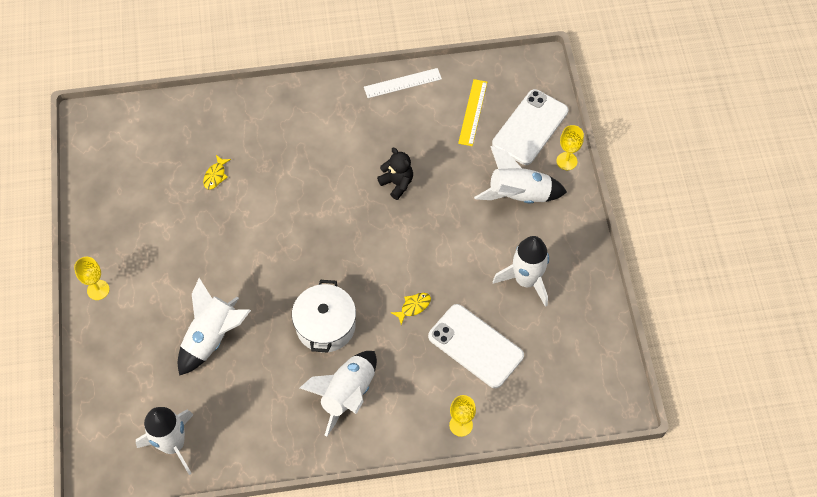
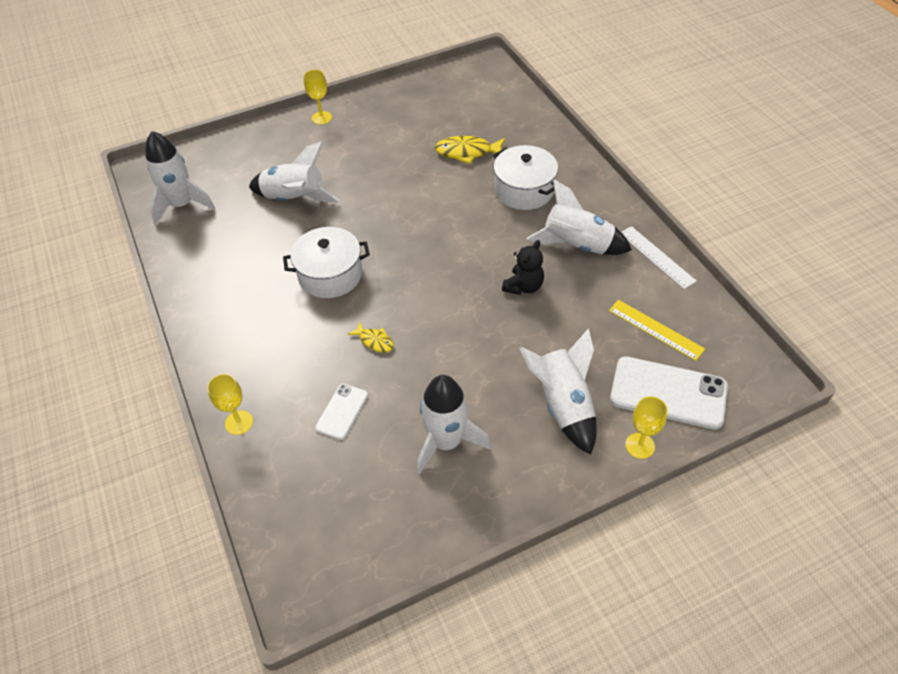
camera: 75 degrees right, 10 degrees down
(215, 176) = (467, 152): yellow fish -> yellow fish, size x1.74
(286, 147) = (524, 190): none -> white pot
(347, 394) = (256, 313): white rocket -> white rocket (577, 245)
(472, 112) = (655, 329): yellow ruler -> yellow ruler turned 45 degrees clockwise
(475, 346) = (342, 411): white phone -> white phone, size x0.54

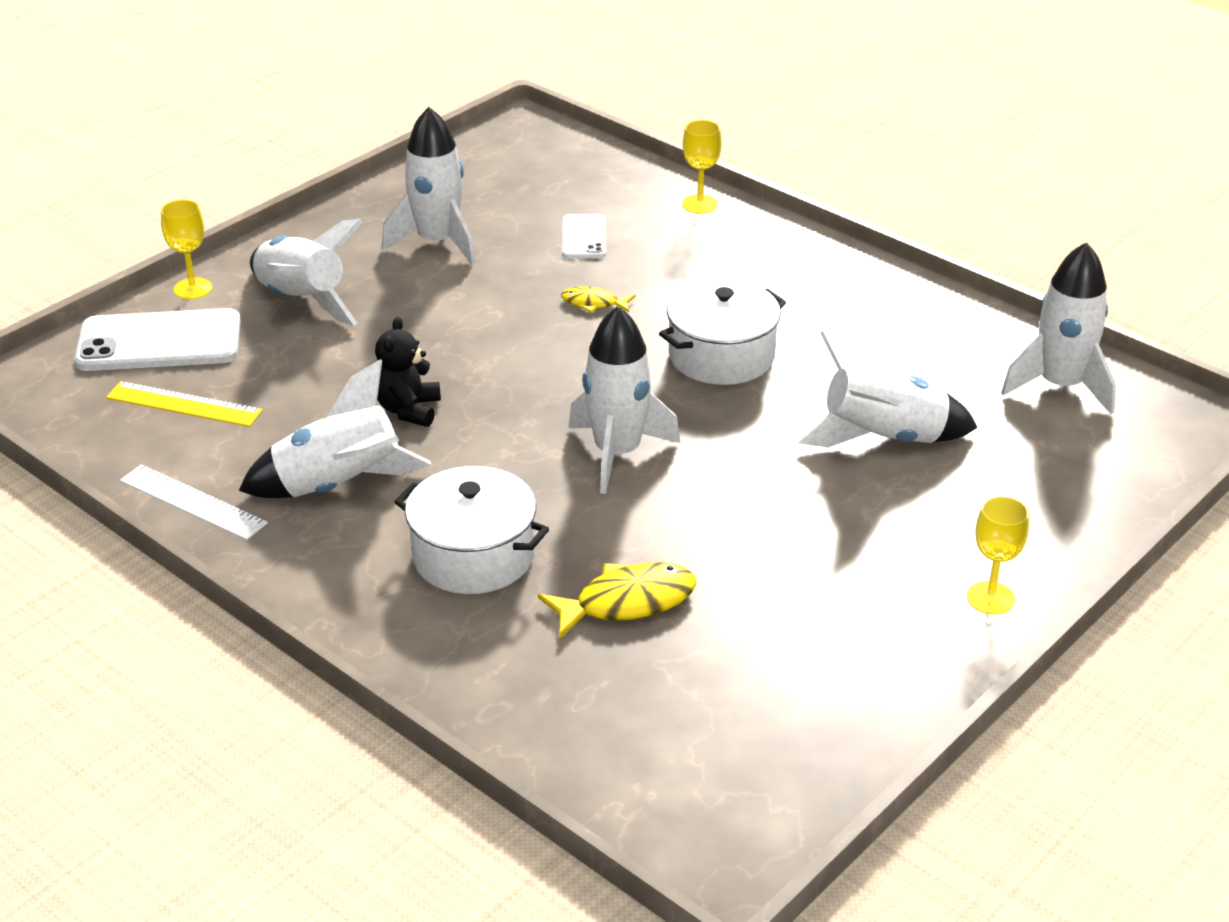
camera: 155 degrees right, 15 degrees down
(427, 226) = (617, 453): none -> white rocket

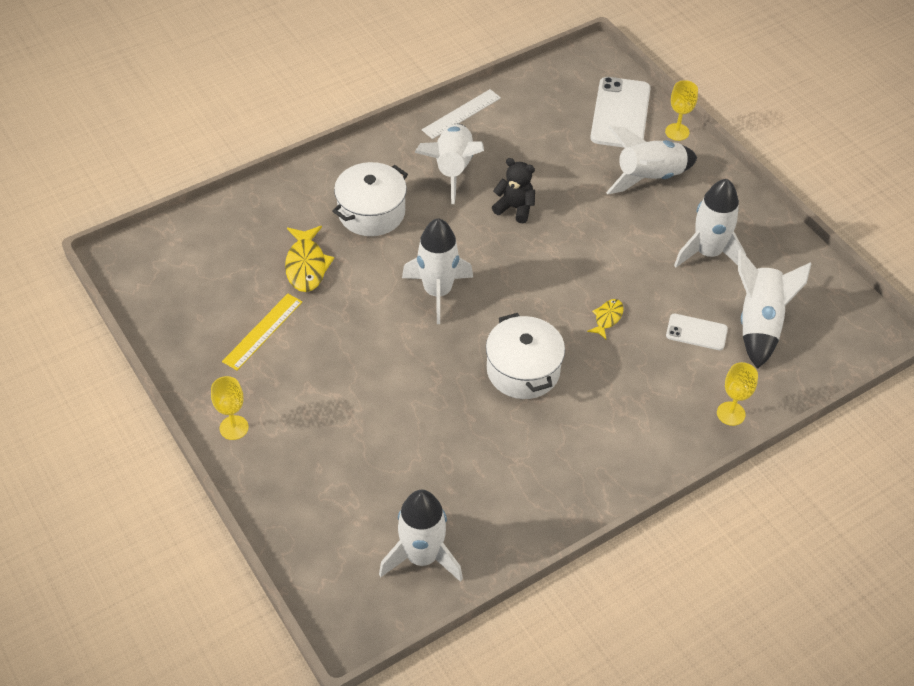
camera: 105 degrees right, 15 degrees up
(184, 404) = (552, 118): yellow ruler -> yellow ruler (262, 331)
(883, 439) = (401, 428): white rocket -> white rocket (759, 324)

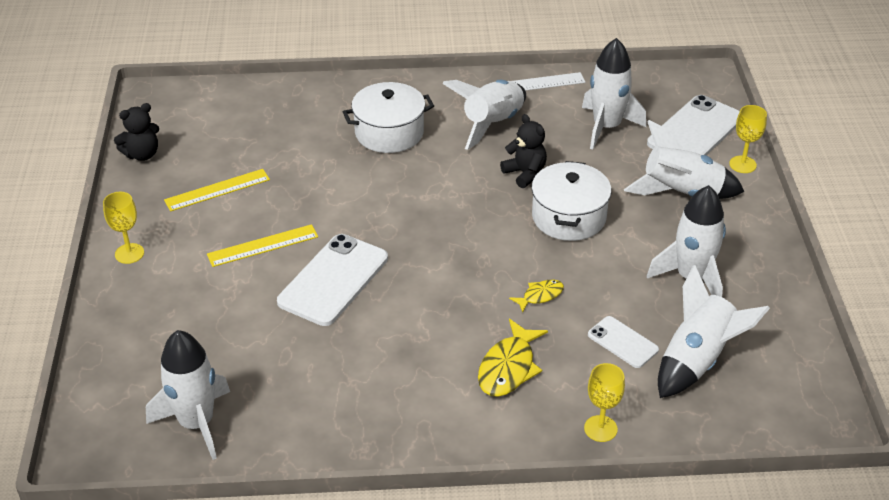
camera: 30 degrees right, 10 degrees down
(162, 323) = (142, 154): none -> black teddy bear
(306, 265) = (297, 154): yellow fish -> yellow fish (508, 368)
(347, 369) = (262, 245): none -> yellow ruler
(432, 375) = (333, 280): none -> white phone
(437, 292) = (395, 215): white rocket -> white rocket (606, 127)
(523, 370) = (421, 308): white pot -> white pot (568, 217)

